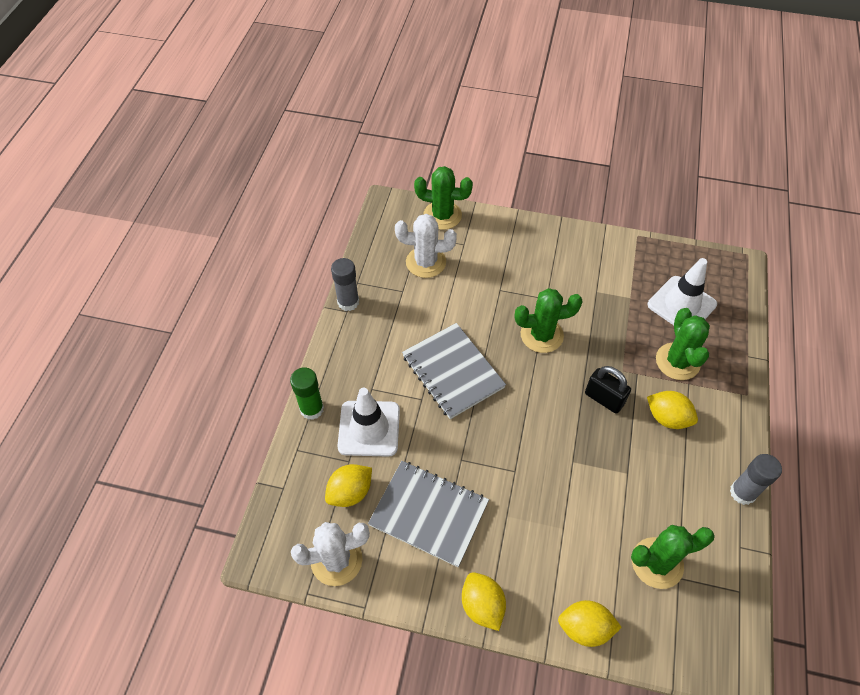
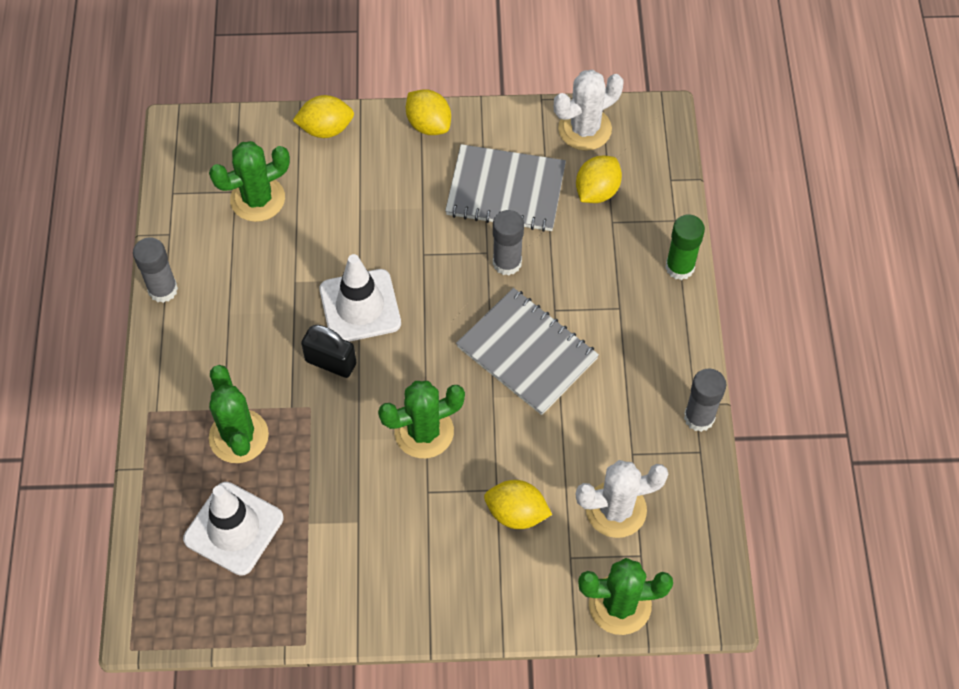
camera: 165 degrees right, 5 degrees up
(369, 428) = (603, 261): white traffic cone -> white traffic cone (360, 306)
(447, 446) = (507, 263): none -> grey glue stick
(667, 418) = (250, 356): yellow lemon -> yellow lemon (516, 513)

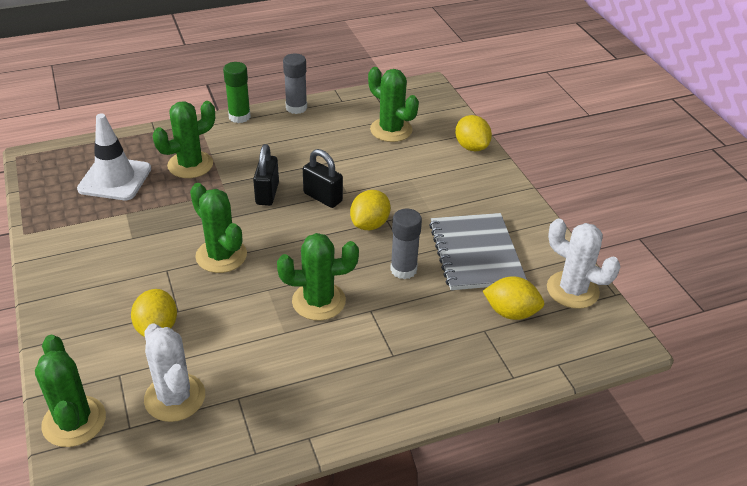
camera: 70 degrees right, 20 degrees down
(360, 306) = (322, 197): white traffic cone -> black padlock
(428, 124) = (511, 196): yellow lemon -> yellow lemon (370, 224)
(527, 353) = (318, 301): grey notebook -> green cactus
(679, 267) = (461, 392): green glue stick -> green glue stick (239, 117)
(699, 417) = (294, 443): grey glue stick -> none

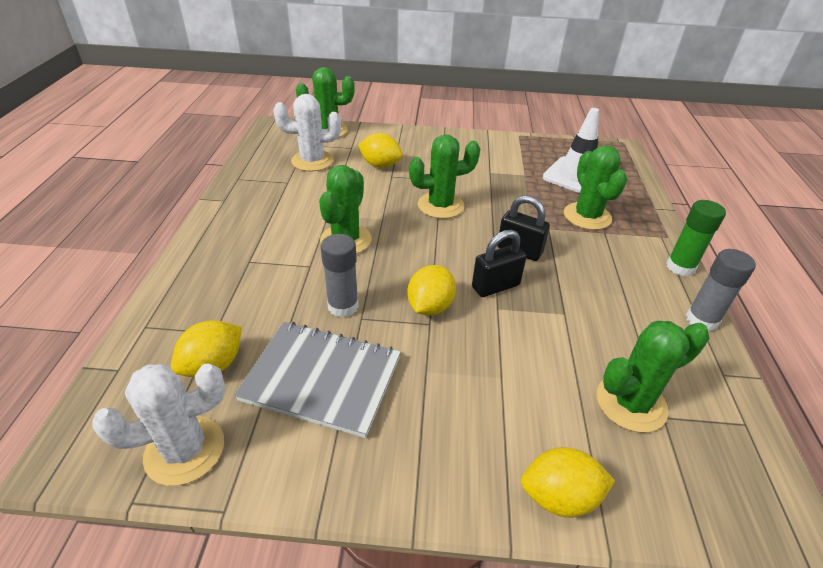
camera: 115 degrees right, 0 degrees up
(370, 224) = (430, 307): yellow lemon -> yellow lemon turned 60 degrees clockwise

